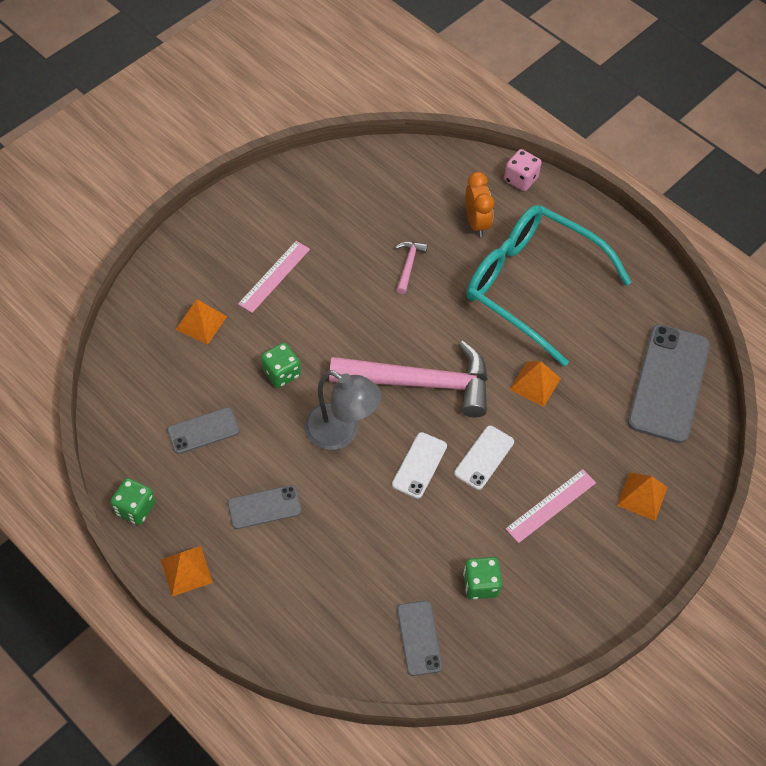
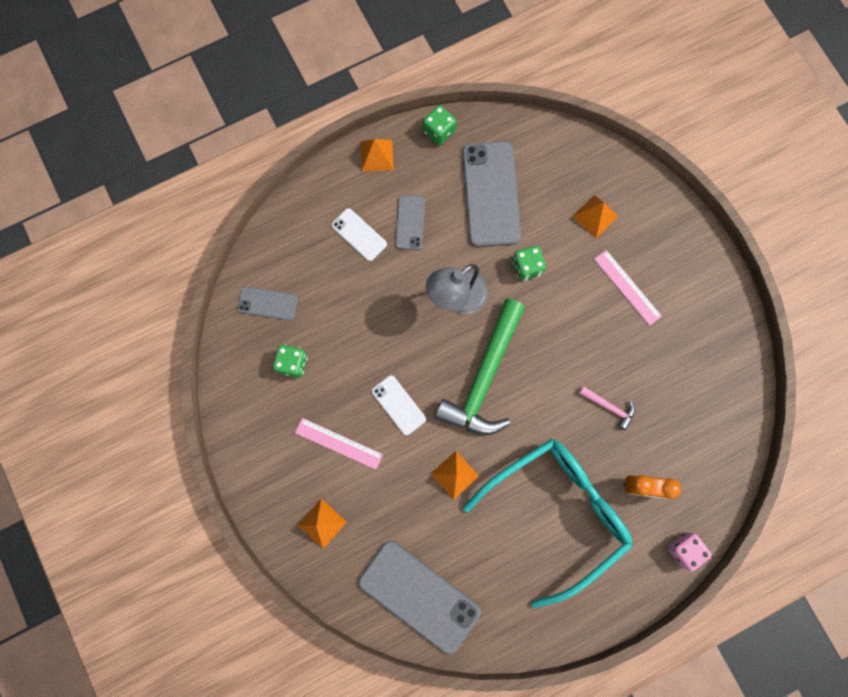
camera: 110 degrees right, 20 degrees up
(203, 431) = (491, 194): grey phone -> grey phone, size x1.93
(419, 465) = (408, 350): white phone -> white phone (359, 235)
(420, 383) = (484, 377): pink hammer -> green hammer
(551, 505) = (339, 443): pink ruler -> pink ruler turned 45 degrees counterclockwise

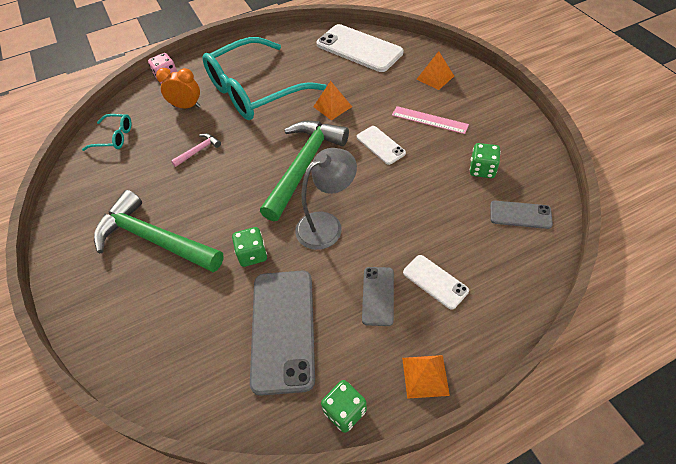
camera: 175 degrees left, 25 degrees down
(419, 596) = (359, 48): grey phone -> white phone
(595, 216) = (168, 307): orange pyramid -> none
(609, 407) = (198, 151): pink hammer -> pink hammer turned 105 degrees clockwise
(627, 287) = (154, 239): pink ruler -> green hammer
(718, 435) = (114, 137): none -> turquoise glasses

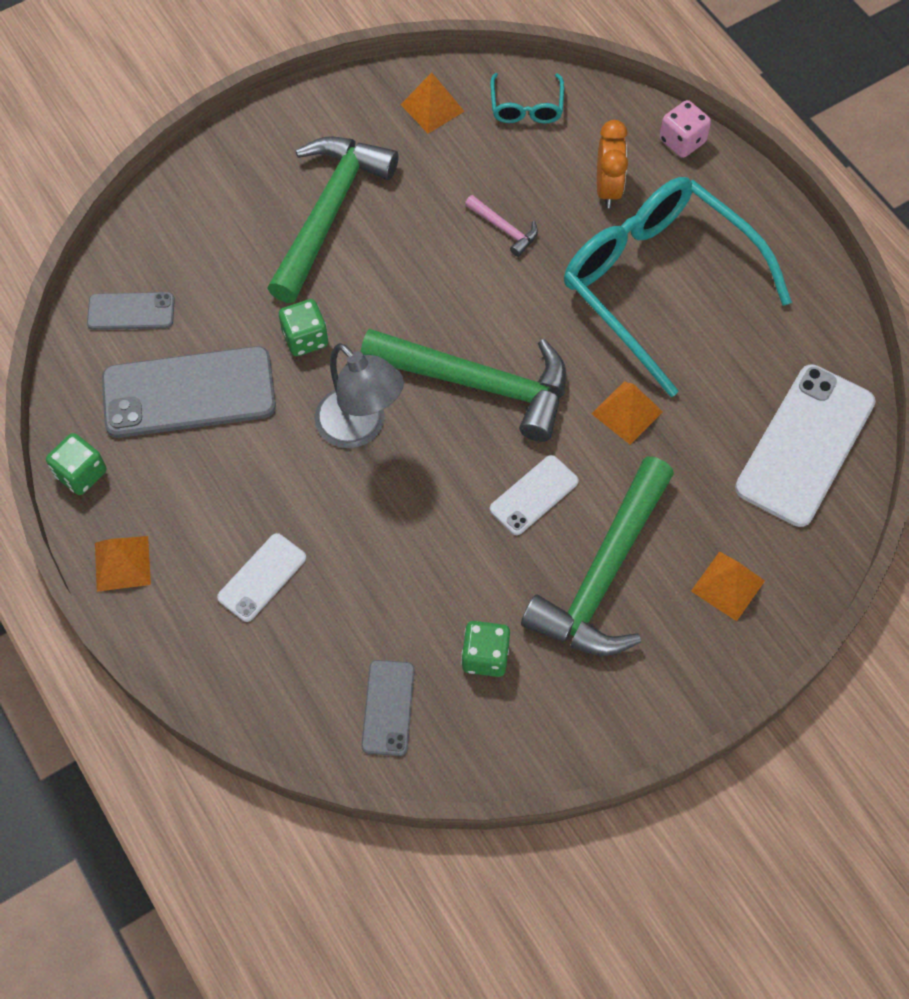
camera: 80 degrees right, 10 degrees up
(93, 181) = (432, 108): none -> orange pyramid
(378, 296) = (239, 503): grey phone -> grey phone (131, 311)
(429, 120) = (604, 574): pink ruler -> green hammer

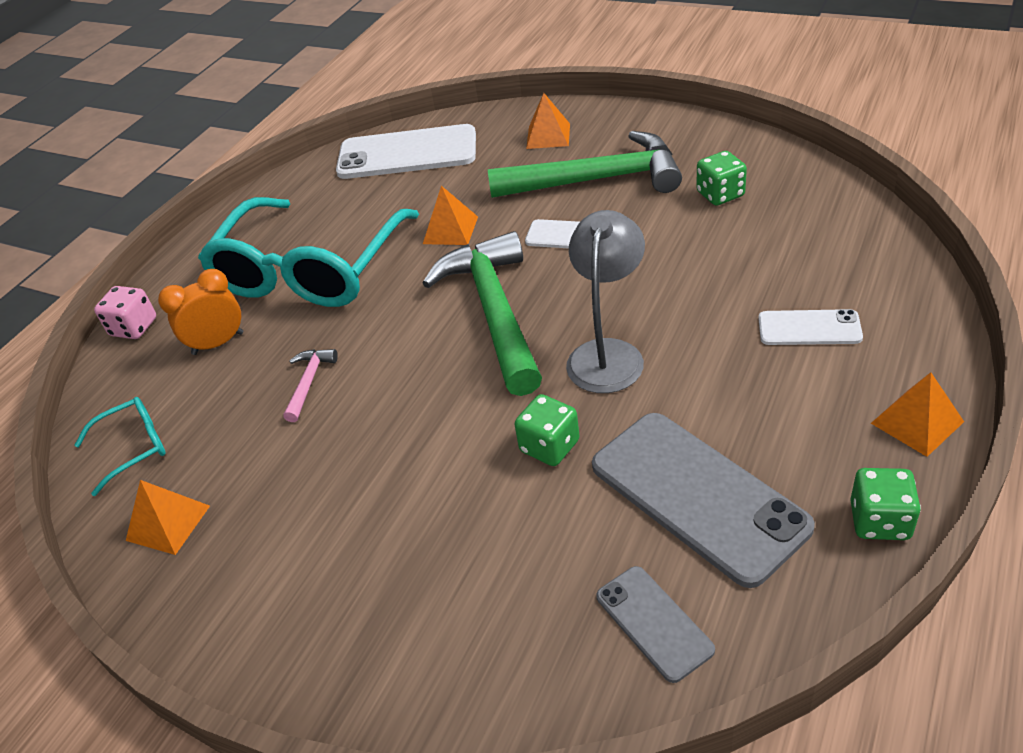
camera: 115 degrees left, 20 degrees down
(329, 213) = (376, 524): green hammer -> none
(388, 707) = (815, 213): grey phone -> none

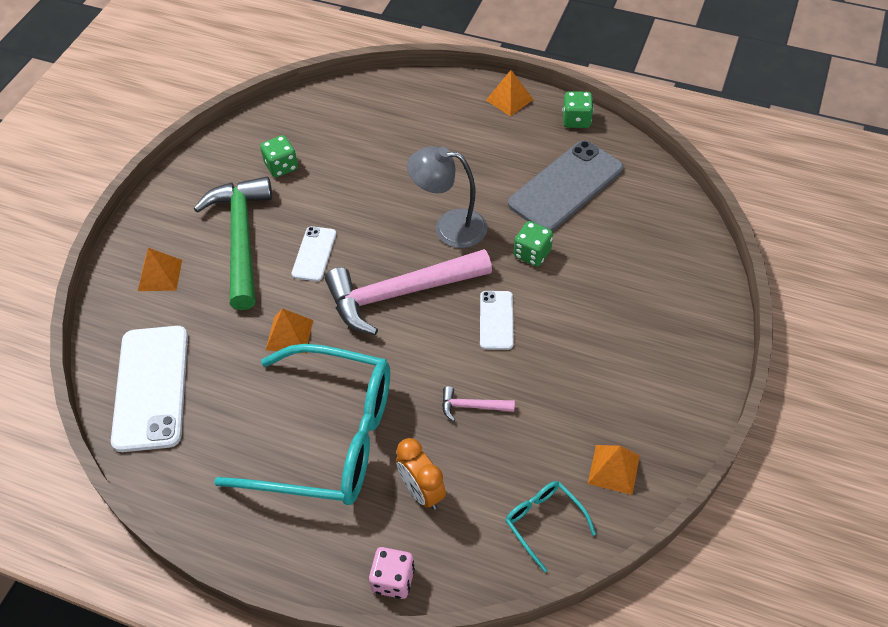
camera: 100 degrees left, 10 degrees up
(495, 312) = (400, 293): green hammer -> pink hammer
(653, 623) = (649, 205): grey phone -> none
(809, 328) = (432, 133): white phone -> white phone (496, 320)

